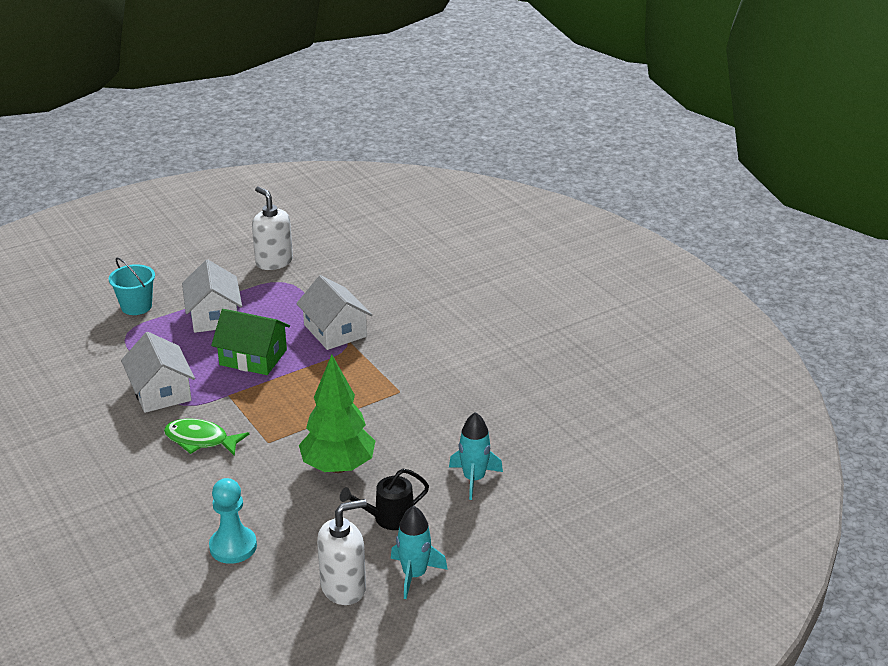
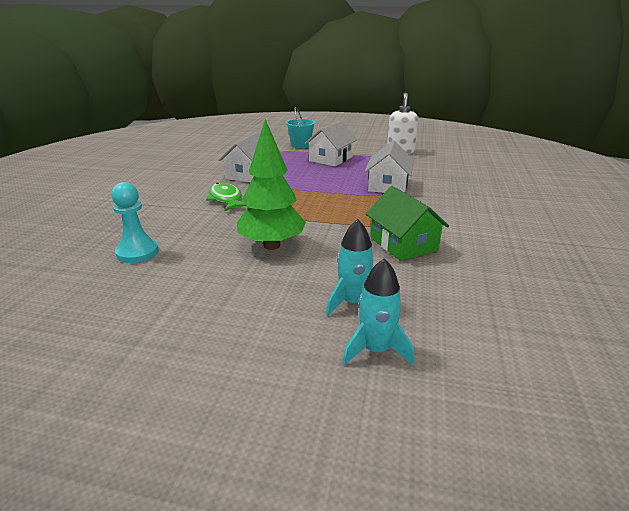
camera: 45 degrees right, 5 degrees down
(253, 357) = (320, 179): green house -> green house (403, 244)
(343, 587) = (138, 316): white soap dispenser -> none
(389, 517) = (248, 291): black watering can -> none
(414, 574) = (194, 341): turquoise rocket -> turquoise rocket (376, 350)

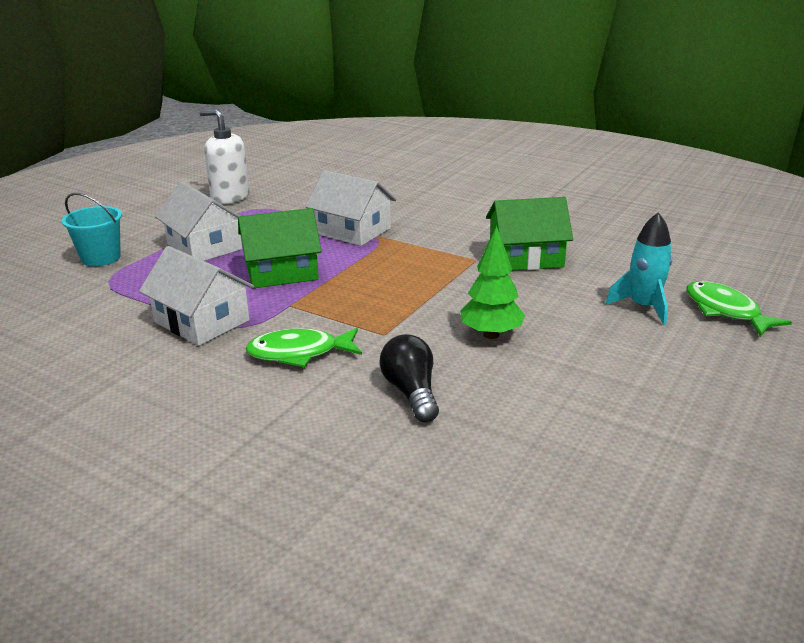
camera: 70 degrees left, 0 degrees up
(137, 252) = (460, 449): turquoise pawn -> none
(193, 232) = (411, 392): none -> black light bulb
(271, 245) = (491, 334): green tree -> green tree, size x0.66
(315, 179) = (281, 272): none -> green house
(376, 350) = (725, 311): turquoise rocket -> green fish

